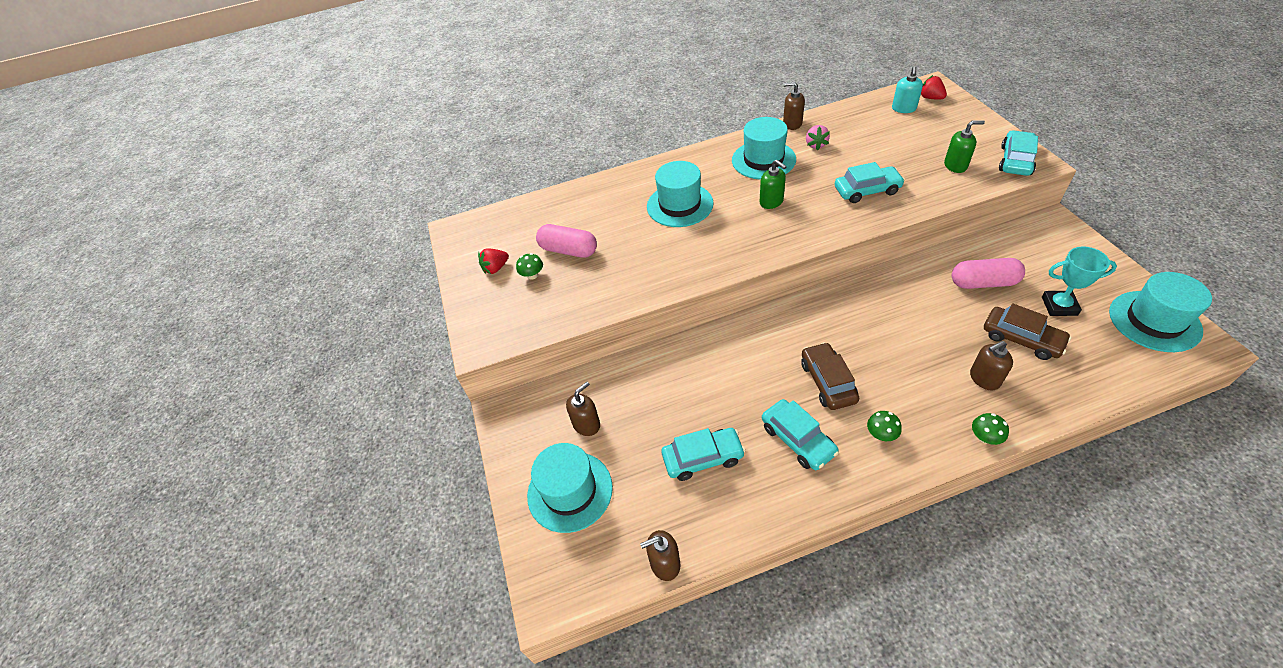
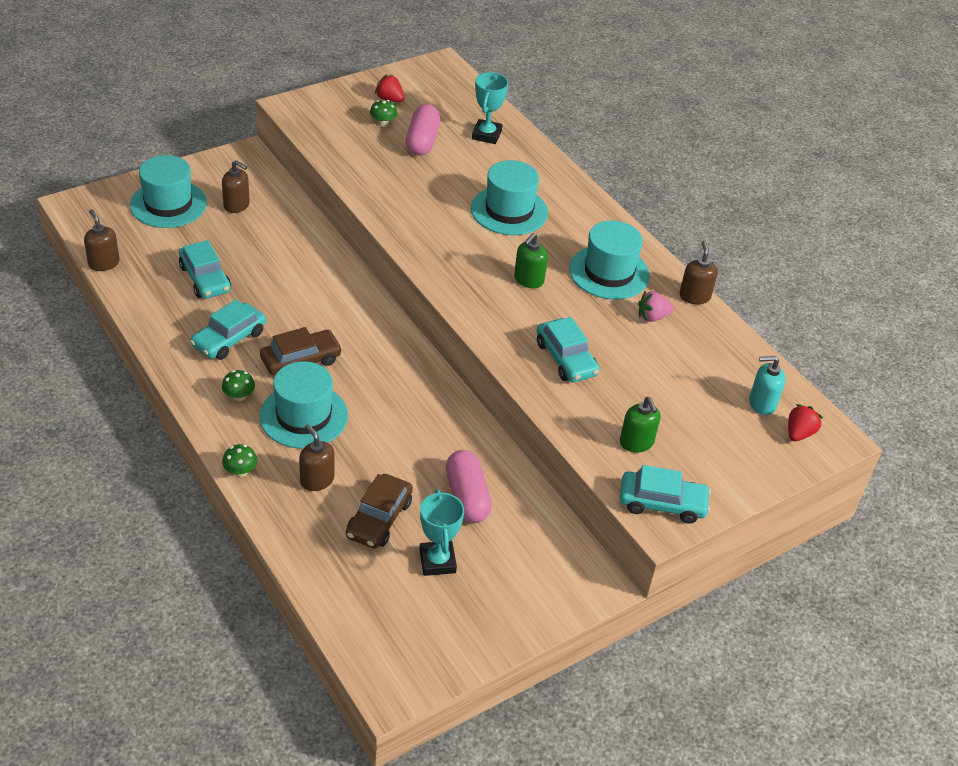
camera: 65 degrees right, 5 degrees down
(571, 209) = (486, 135): none -> turquoise trophy
(1154, 321) = (424, 648): turquoise hat -> turquoise hat (304, 416)

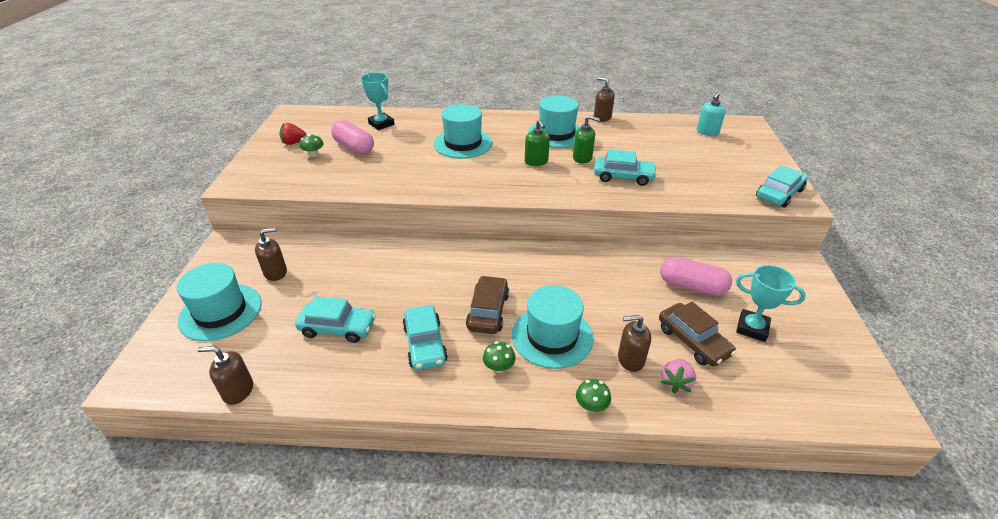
camera: 50 degrees left, 5 degrees down
(636, 443) = (718, 182): green soap dispenser -> green soap dispenser (582, 158)
(652, 317) = (608, 136): pink strawberry -> pink strawberry (676, 382)
(799, 433) = (738, 131): red strawberry -> none

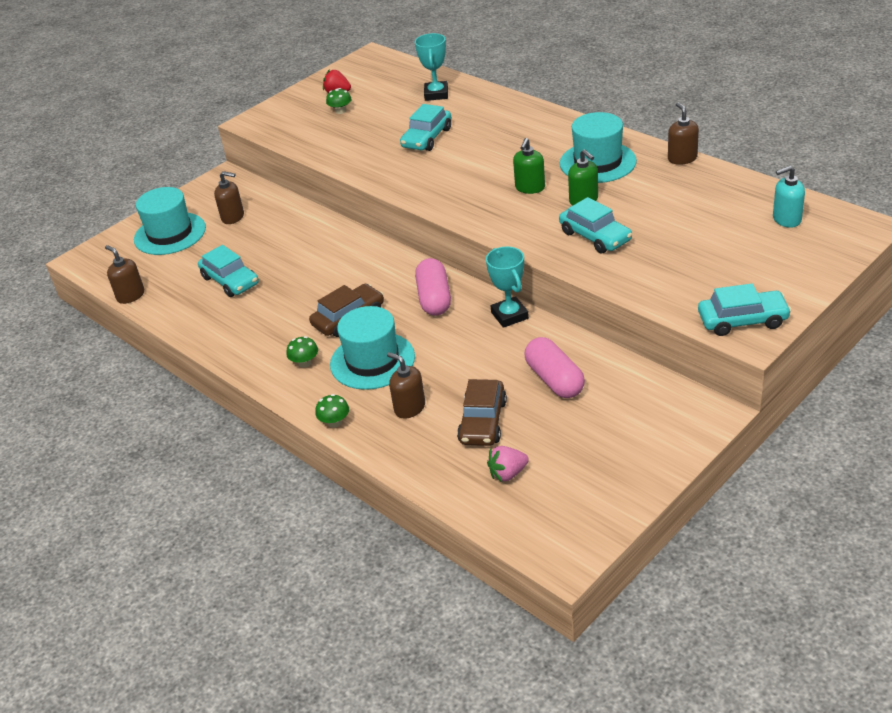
camera: 45 degrees right, 0 degrees up
(354, 147) = (382, 114): pink capsule -> pink capsule (434, 298)
(425, 344) = (274, 321): turquoise car -> turquoise car (427, 138)
(463, 143) = (485, 142): turquoise hat -> none
(676, 382) = (420, 442): pink strawberry -> pink strawberry (508, 473)
(752, 328) = (554, 439): turquoise trophy -> turquoise trophy (509, 315)

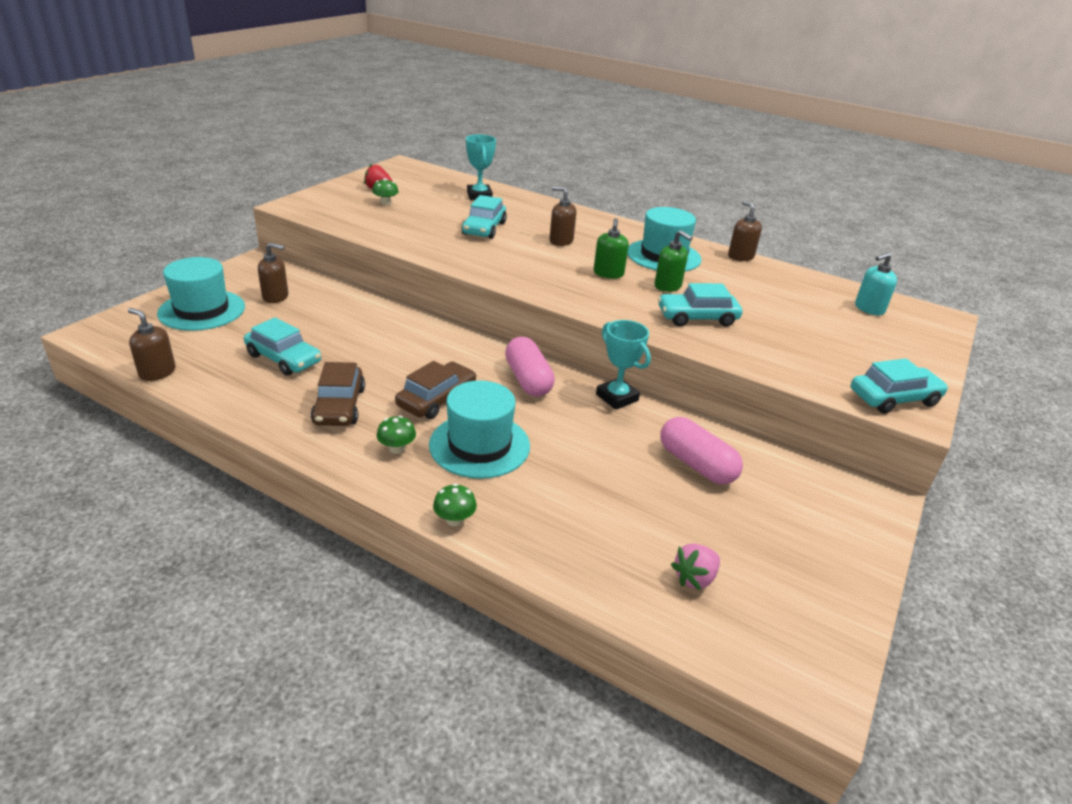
camera: 20 degrees left, 5 degrees down
(409, 408) = (543, 499): brown soap dispenser -> brown soap dispenser (561, 241)
(482, 421) = (637, 514): brown car -> brown car (339, 406)
(595, 236) = (697, 317): turquoise car -> turquoise car turned 135 degrees clockwise

